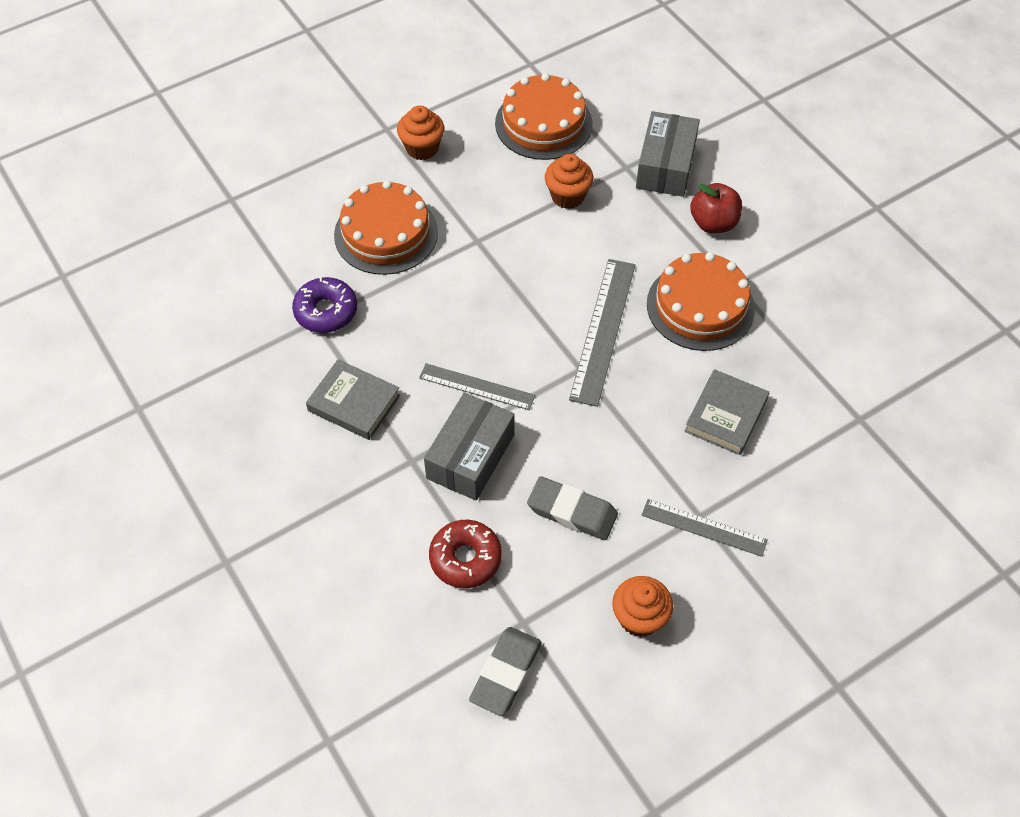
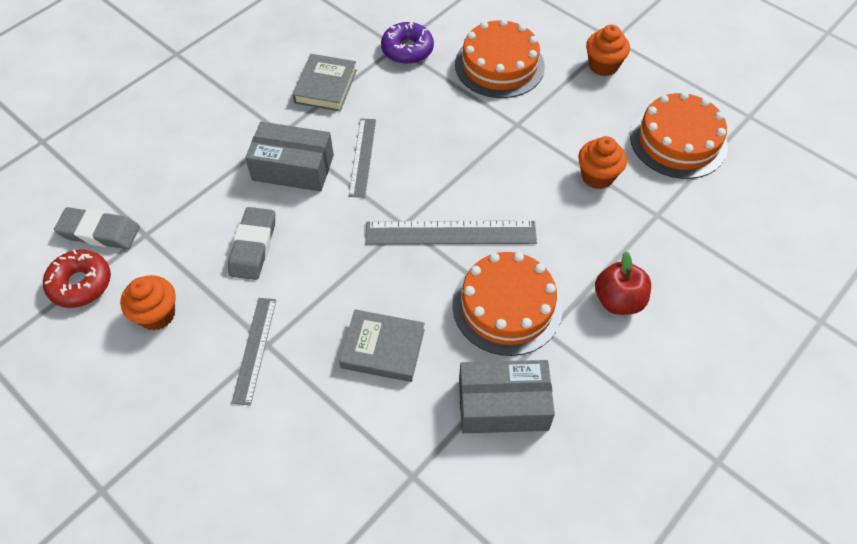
camera: 75 degrees right, 0 degrees up
(465, 558) = (197, 185): red donut -> red donut (80, 284)
(665, 166) = (675, 246): grey box -> grey box (503, 405)

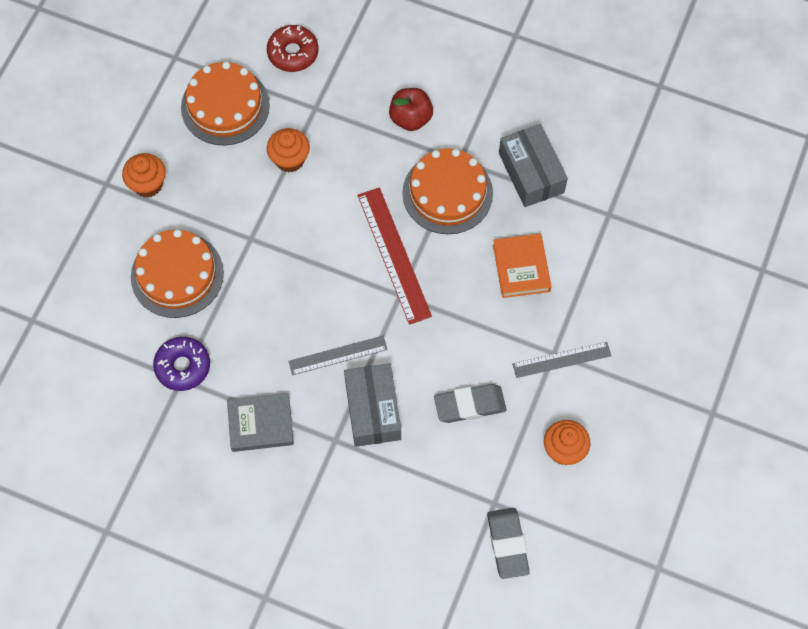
camera: 110 degrees left, 10 degrees up
(80, 284) = (563, 529): red donut -> red donut (293, 53)
(383, 349) = (521, 268): grey book -> orange book
(450, 233) = (394, 255): grey ruler -> red ruler

